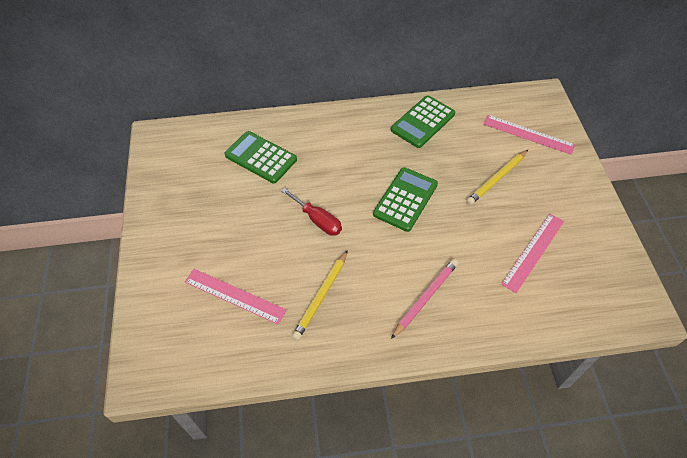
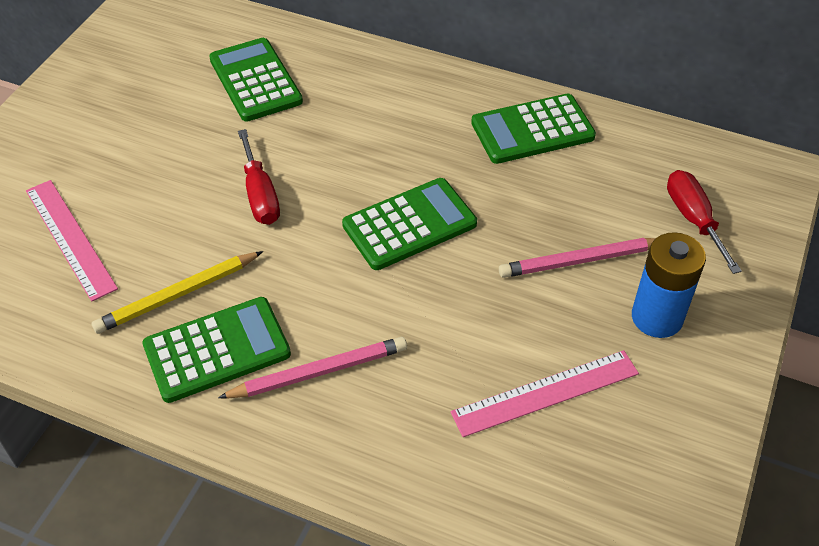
camera: 30 degrees right, 5 degrees down
(366, 314) = (217, 350): none -> green calculator
(496, 179) = (579, 260): yellow pencil -> pink pencil
(528, 134) = (693, 219): pink ruler -> red screwdriver
(550, 190) = (657, 317): none -> blue battery

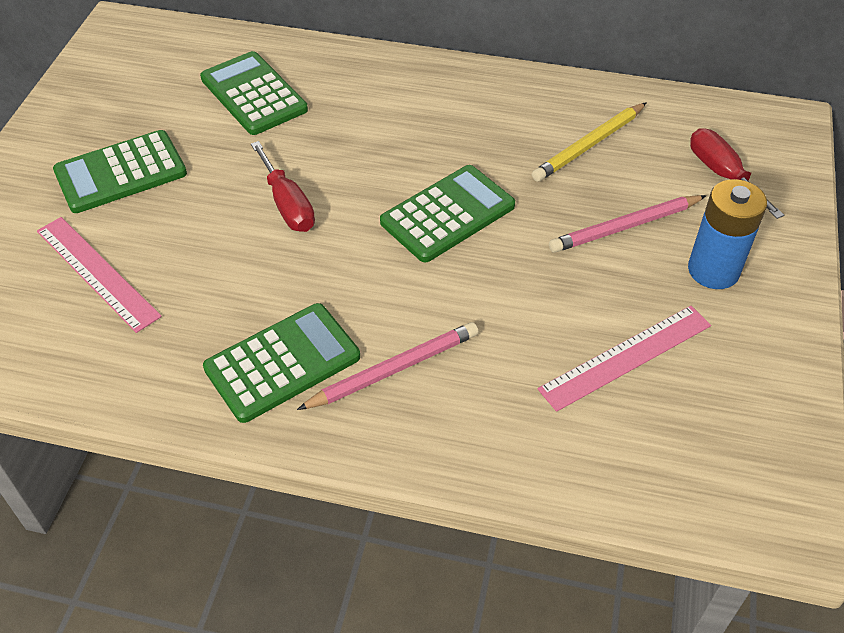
camera: 10 degrees left, 0 degrees up
(177, 295) = (226, 314): yellow pencil -> yellow pencil (588, 145)
(532, 130) = (545, 110): green calculator -> green calculator (121, 173)

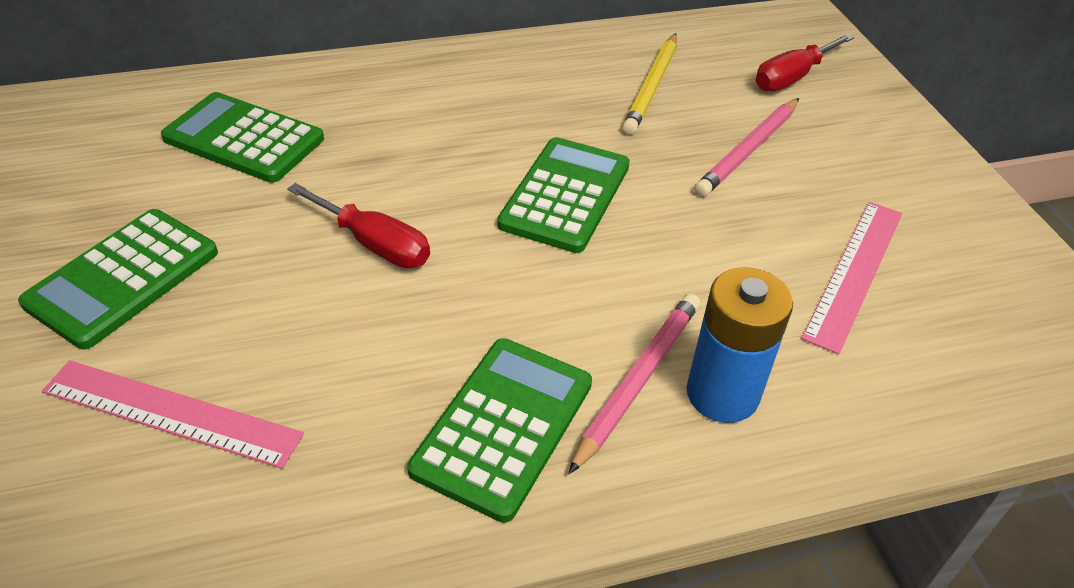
camera: 30 degrees left, 5 degrees down
(713, 270) = (859, 163): blue battery -> blue battery (722, 394)
(722, 174) = (792, 77): red screwdriver -> red screwdriver turned 75 degrees counterclockwise

